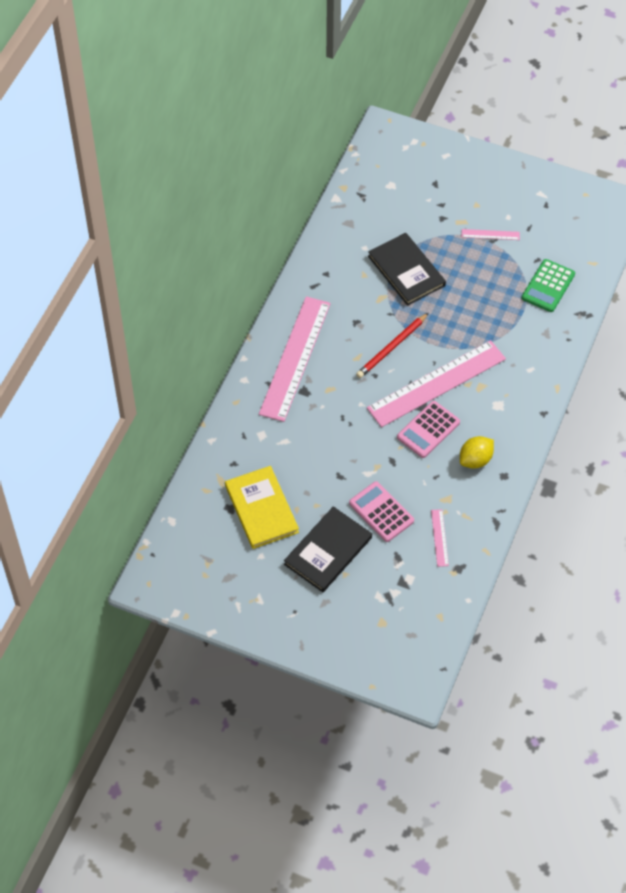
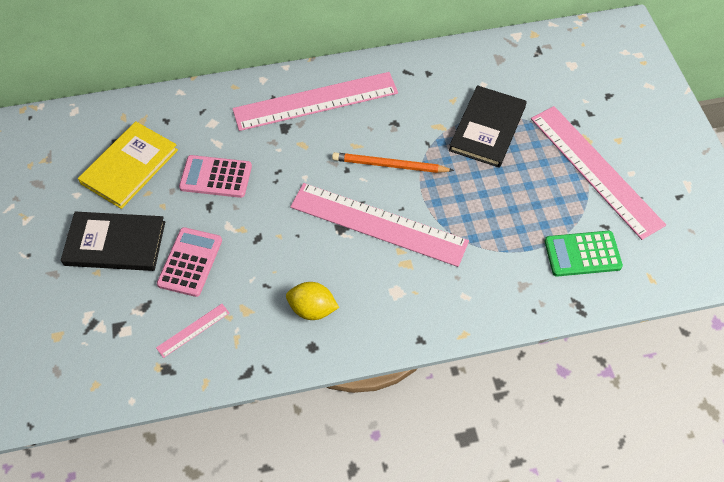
camera: 55 degrees right, 0 degrees up
(392, 347) = (389, 165): red pencil -> orange pencil
(428, 430) = (317, 248): pink calculator -> pink calculator (216, 177)
(490, 234) = (595, 170): pink ruler -> pink ruler, size x2.47

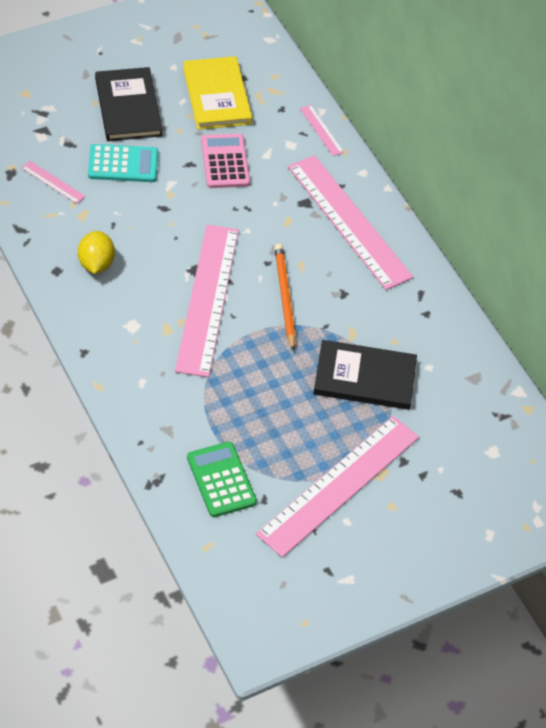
camera: 70 degrees right, 5 degrees down
(129, 167) = (216, 96): yellow book -> yellow book turned 60 degrees clockwise
(190, 262) = (123, 164): pink calculator -> turquoise calculator
(203, 97) = (321, 130): none -> pink ruler

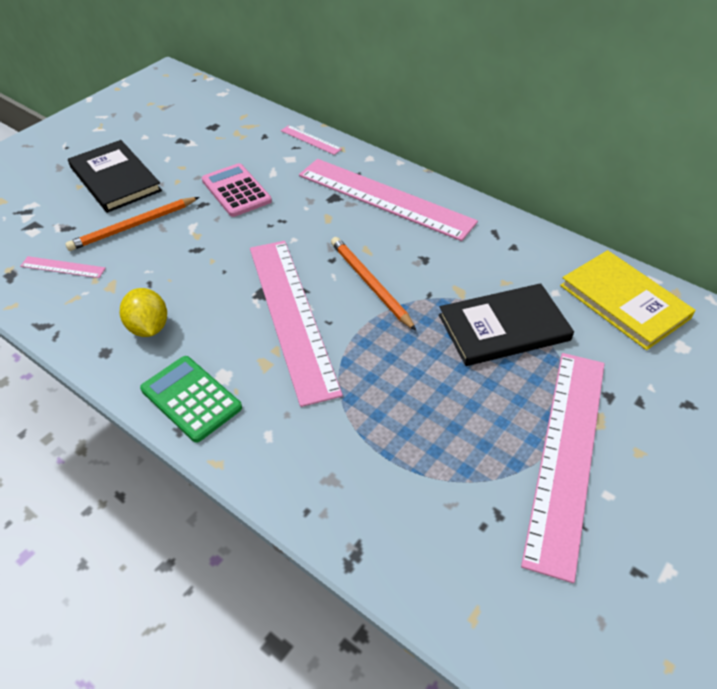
camera: 20 degrees left, 5 degrees down
(123, 164) = (133, 226): turquoise calculator -> orange pencil
(216, 96) = (198, 145): yellow book -> yellow book (624, 302)
(221, 480) = (433, 514): green calculator -> green calculator (191, 399)

